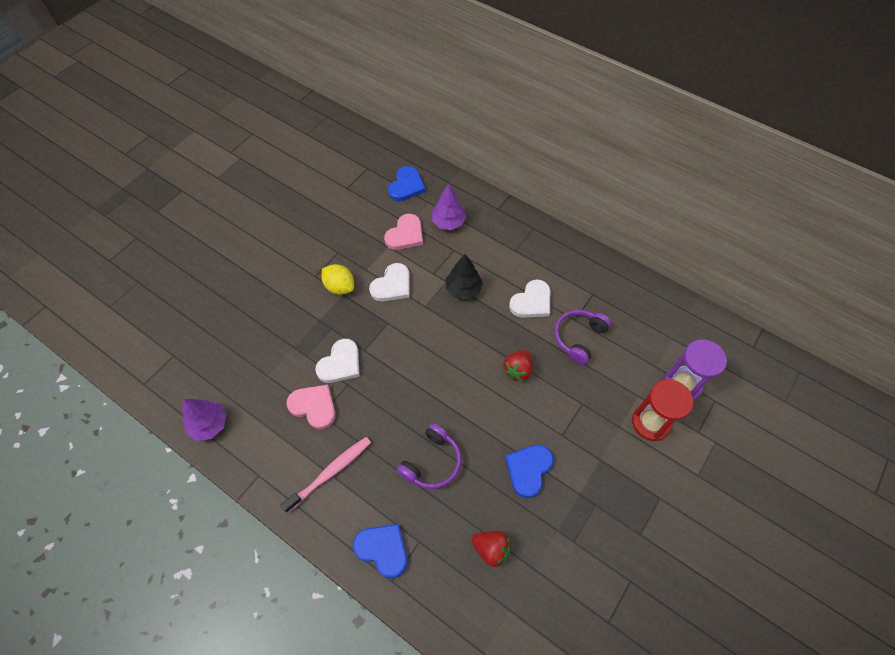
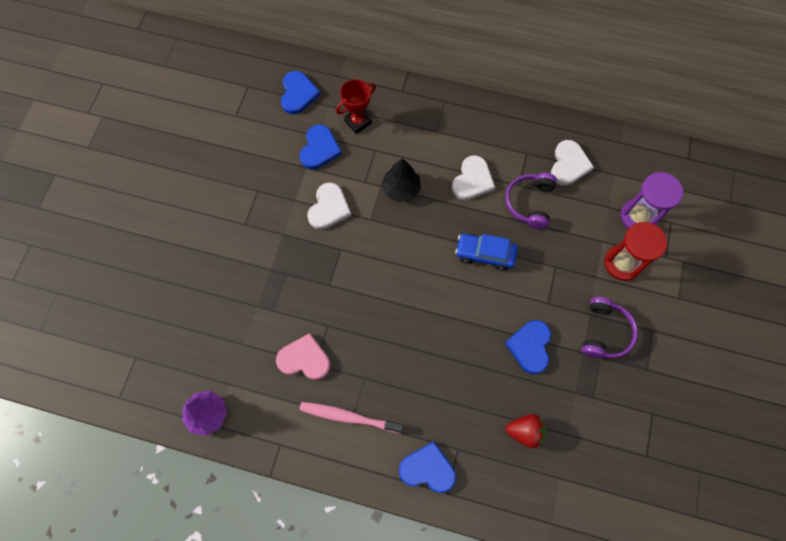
camera: 20 degrees left, 10 degrees up
(330, 473) = (348, 417): pink toothbrush -> pink toothbrush turned 105 degrees counterclockwise
(340, 287) = (276, 227): yellow lemon -> none
(340, 363) = (311, 307): white heart -> white heart (569, 164)
(405, 234) = (319, 149): pink heart -> blue heart
(432, 462) = (440, 372): purple headphones -> purple headphones (604, 332)
(448, 222) = (358, 122): purple tree -> red trophy
(518, 370) = (485, 254): red strawberry -> blue car

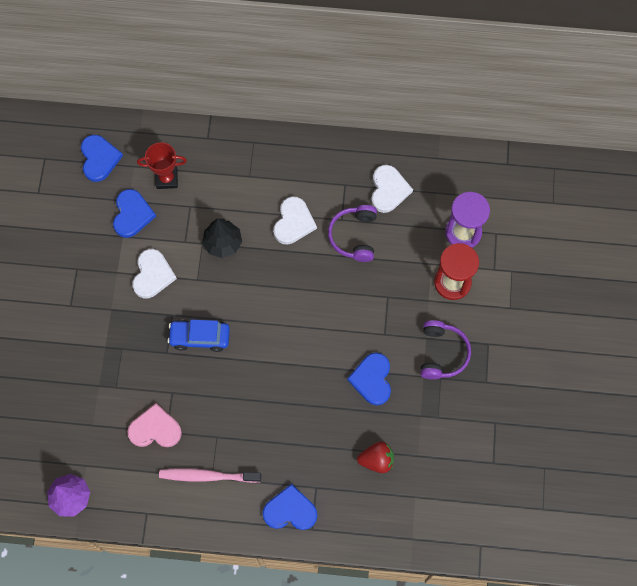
camera: 10 degrees left, 0 degrees up
(358, 122) = (167, 179): red trophy -> red trophy turned 45 degrees clockwise
(485, 254) = (316, 296): blue car -> blue car (200, 337)

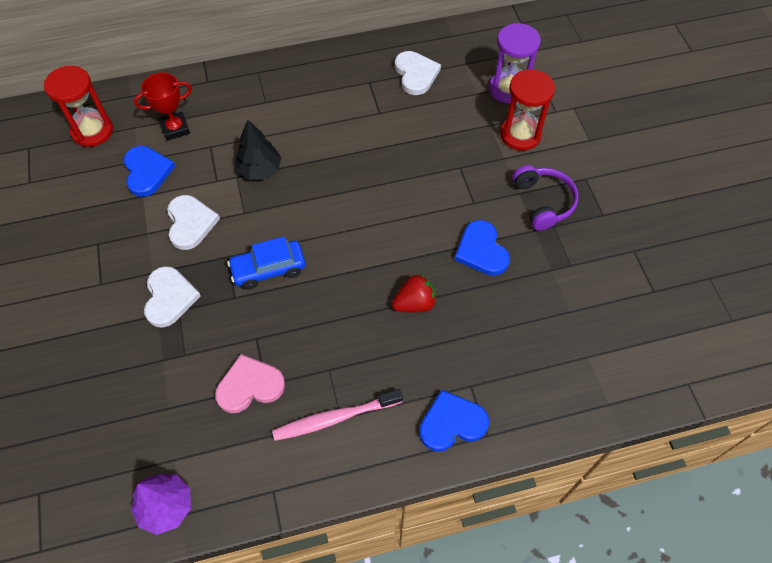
camera: 20 degrees left, 10 degrees down
(99, 159) = (92, 131): blue heart -> red hourglass
(293, 222) = (329, 129): white heart -> white heart (169, 298)
(354, 236) = (399, 123): purple headphones -> none
(376, 460) = (526, 332): red strawberry -> red strawberry (414, 303)

